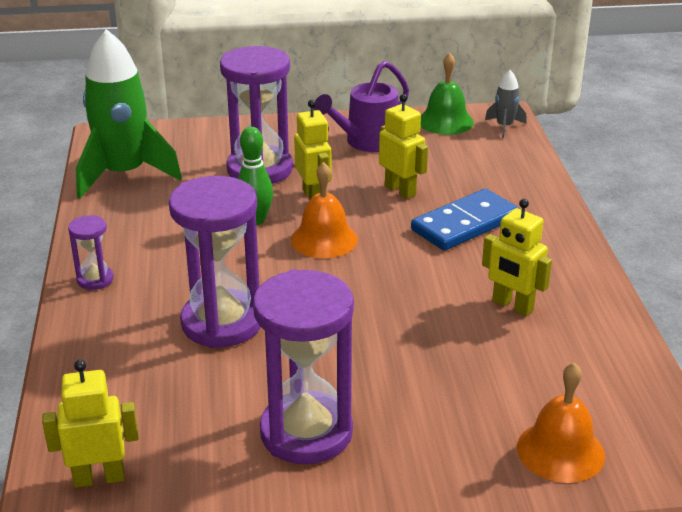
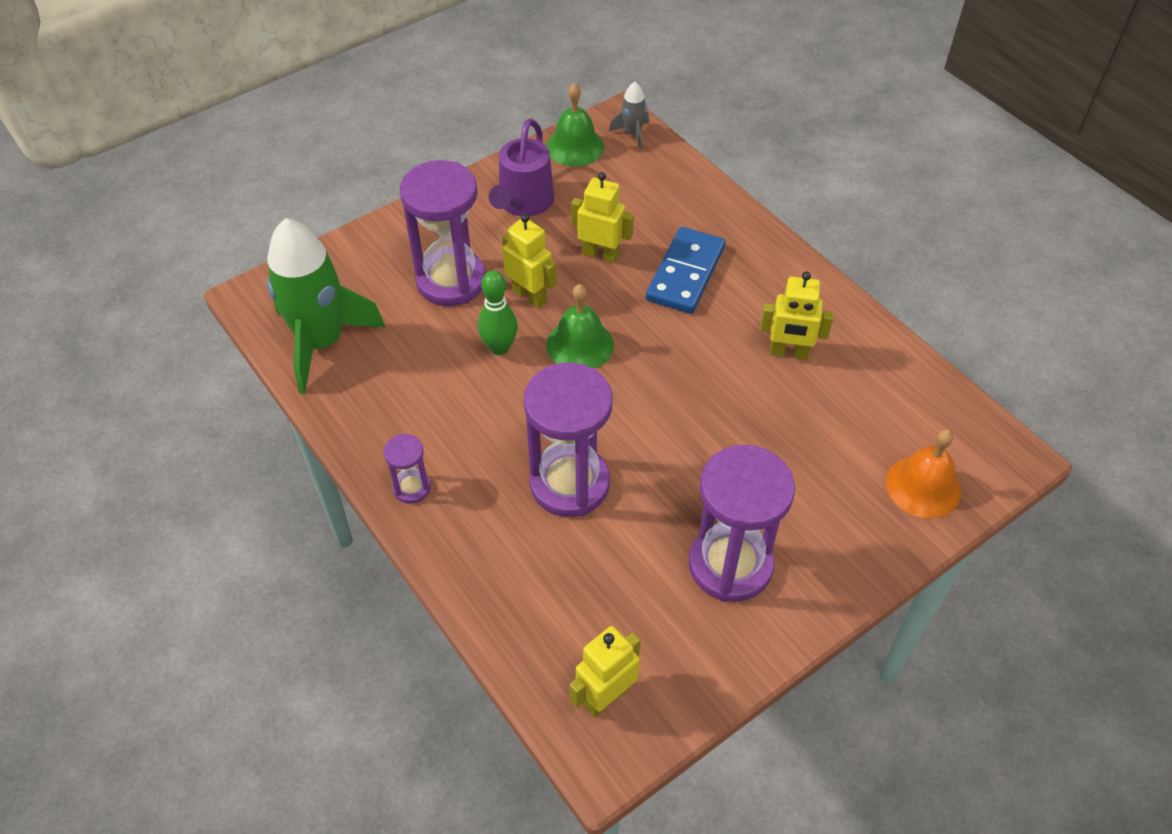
camera: 30 degrees left, 20 degrees up
(324, 239) = (580, 345): orange bell -> green bell

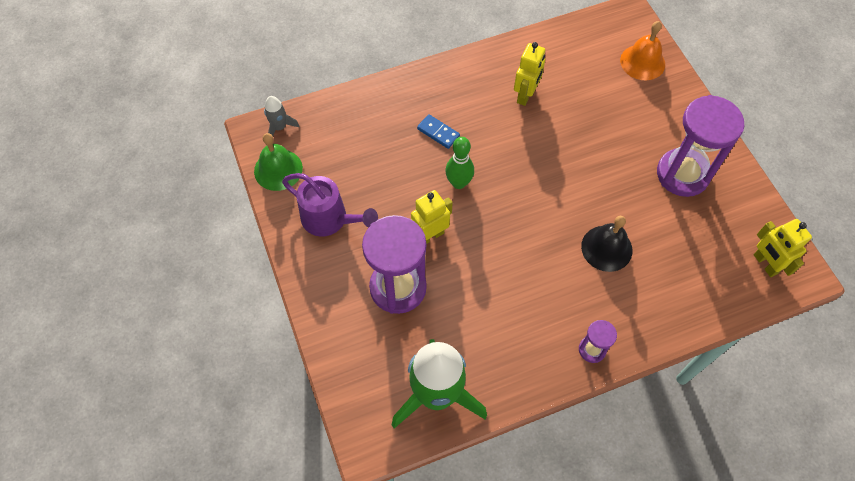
camera: 75 degrees left, 10 degrees up
(499, 348) = (476, 267): green bowling pin -> green bowling pin (459, 183)
(569, 483) = (606, 248): purple hourglass -> black bell
(580, 345) = (487, 214): green bell -> none
(600, 254) = (402, 180): yellow robot -> none
(686, 273) = (438, 132): blue domino -> blue domino, size x0.54

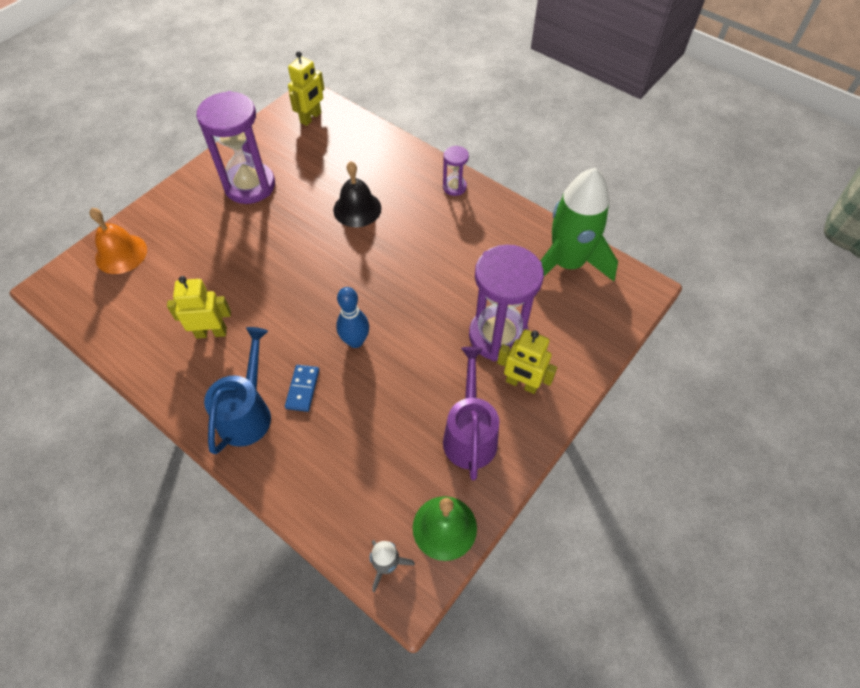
camera: 120 degrees left, 5 degrees down
(430, 236) = (429, 337): yellow robot -> yellow robot (521, 384)
(441, 94) = (247, 412): none -> blue watering can
(459, 183) = (355, 341): green bowling pin -> blue bowling pin

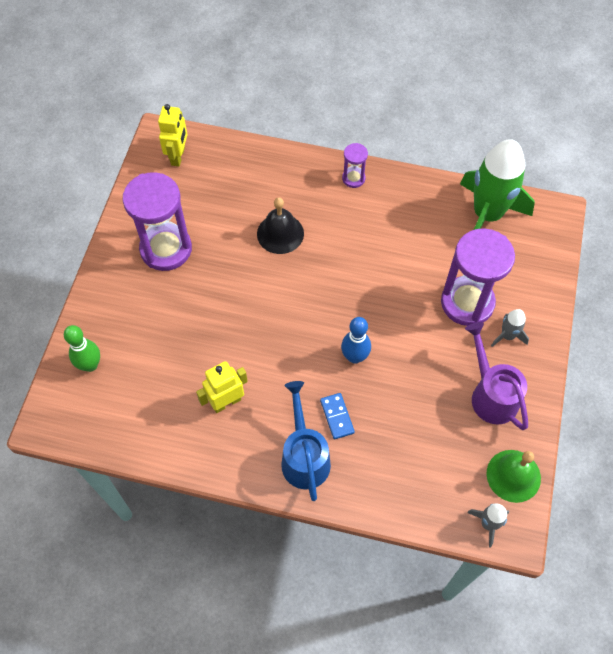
camera: 25 degrees left, 5 degrees up
(121, 254) = (90, 365): orange bell -> green bowling pin
(521, 384) = (507, 336): yellow robot -> grey rocket

